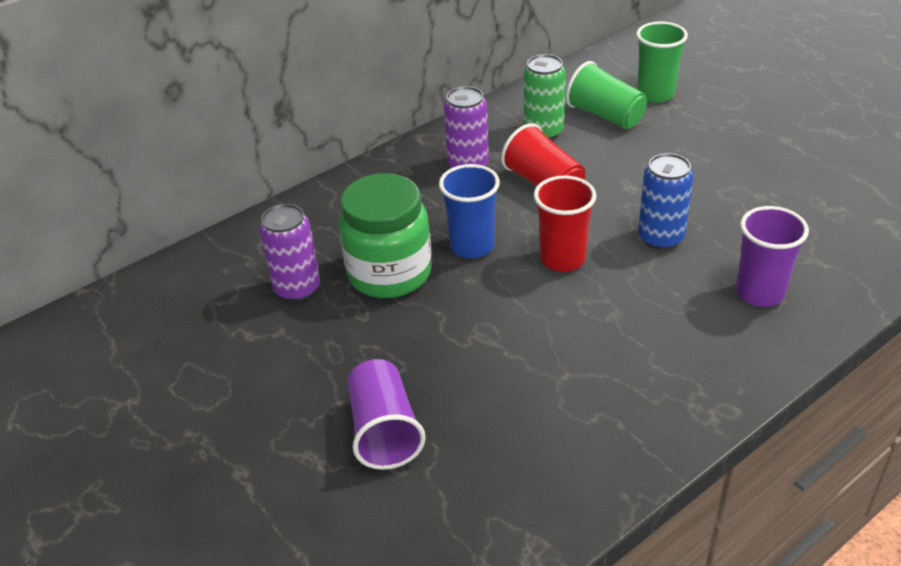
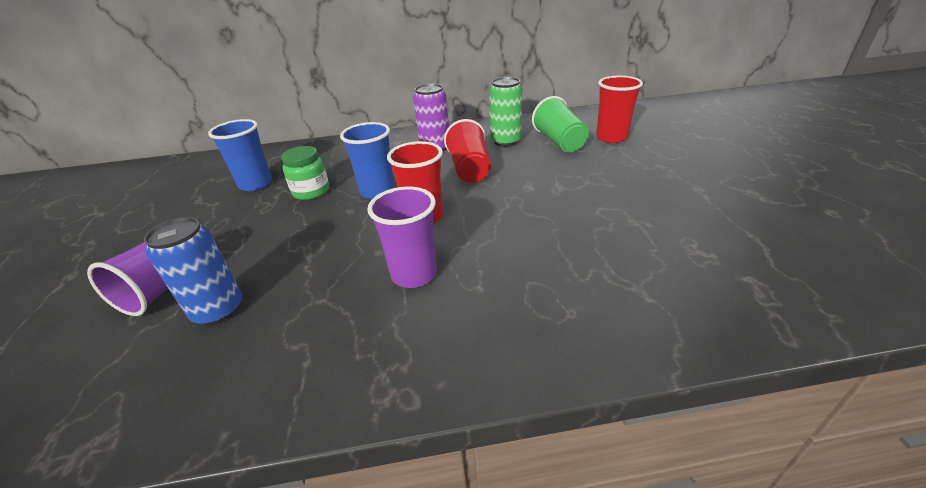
camera: 30 degrees right, 5 degrees down
(297, 288) = (255, 184): purple can -> blue cup
(389, 273) = (311, 192): green jar -> green jar, size x0.58
(655, 94) = (611, 137): green cup -> red cup
(660, 238) = (513, 226): blue can -> blue can (218, 310)
(759, 293) = (555, 299): purple cup -> purple cup (414, 274)

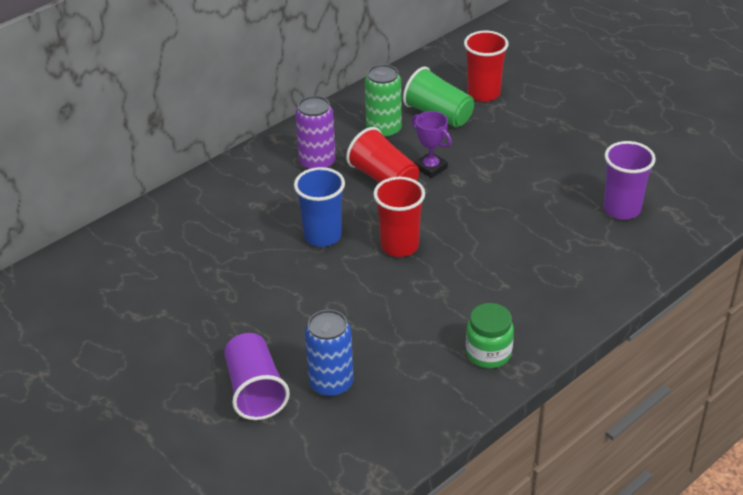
camera: 35 degrees left, 5 degrees up
(255, 184) = (174, 275): blue cup -> none
(311, 192) = (253, 261): green jar -> green jar (488, 353)
(414, 274) = (448, 295): purple cup -> purple cup (622, 209)
(515, 172) = (431, 168): none -> purple trophy

